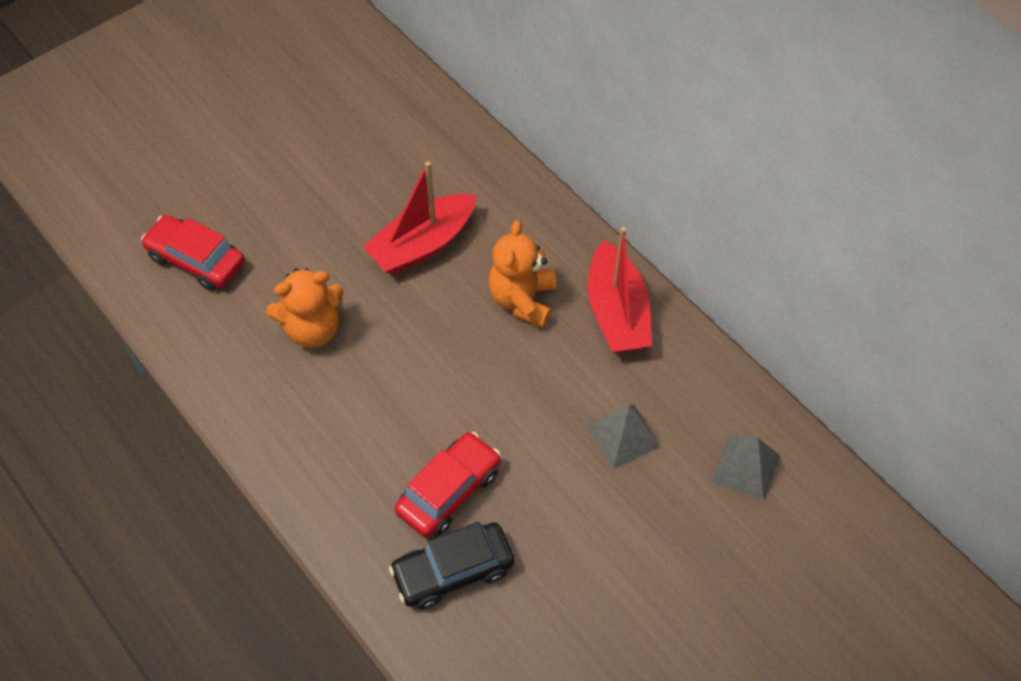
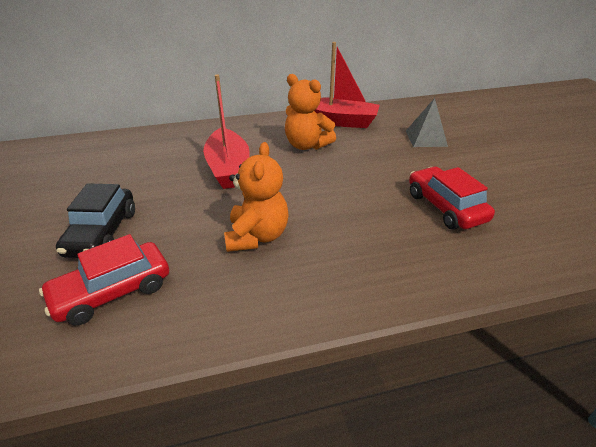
camera: 65 degrees left, 20 degrees down
(453, 571) = (516, 221): black car -> black car (102, 233)
(746, 468) = (460, 113): grey pyramid -> none

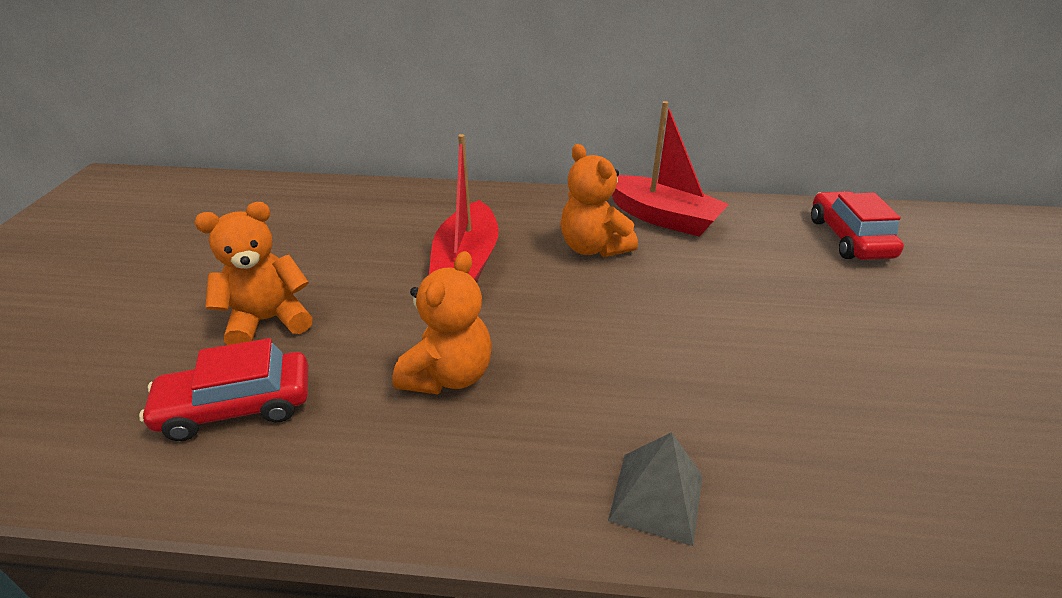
camera: 20 degrees right, 0 degrees up
(102, 233) = (269, 320): black car -> orange teddy bear
(425, 138) = (786, 272): grey pyramid -> grey pyramid (656, 497)
(445, 207) = (752, 400): red car -> red car (849, 238)

